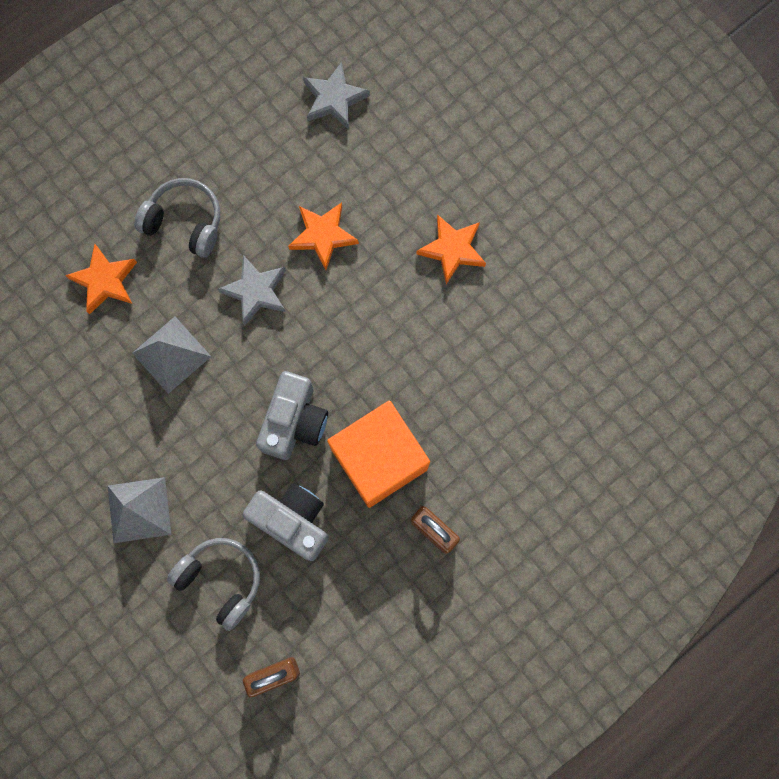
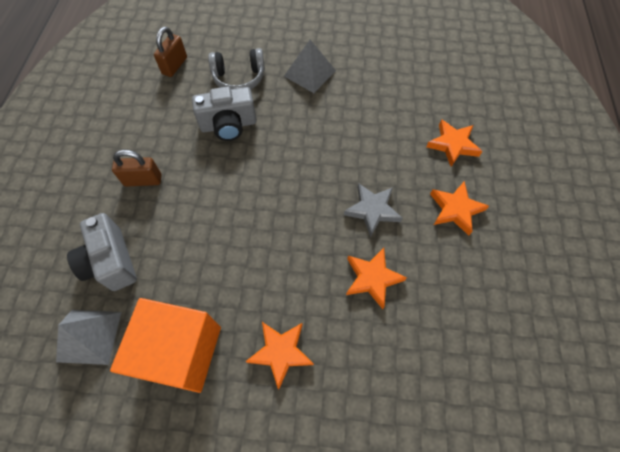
camera: 135 degrees right, 15 degrees down
(171, 354) = (376, 142): grey pyramid -> grey pyramid (89, 336)
(185, 222) = (455, 209): grey headphones -> orange star
(294, 422) = (276, 167): grey camera -> grey camera (111, 262)
(334, 99) = (474, 382): grey star -> none
(379, 459) = (209, 188): orange cube -> orange cube (181, 352)

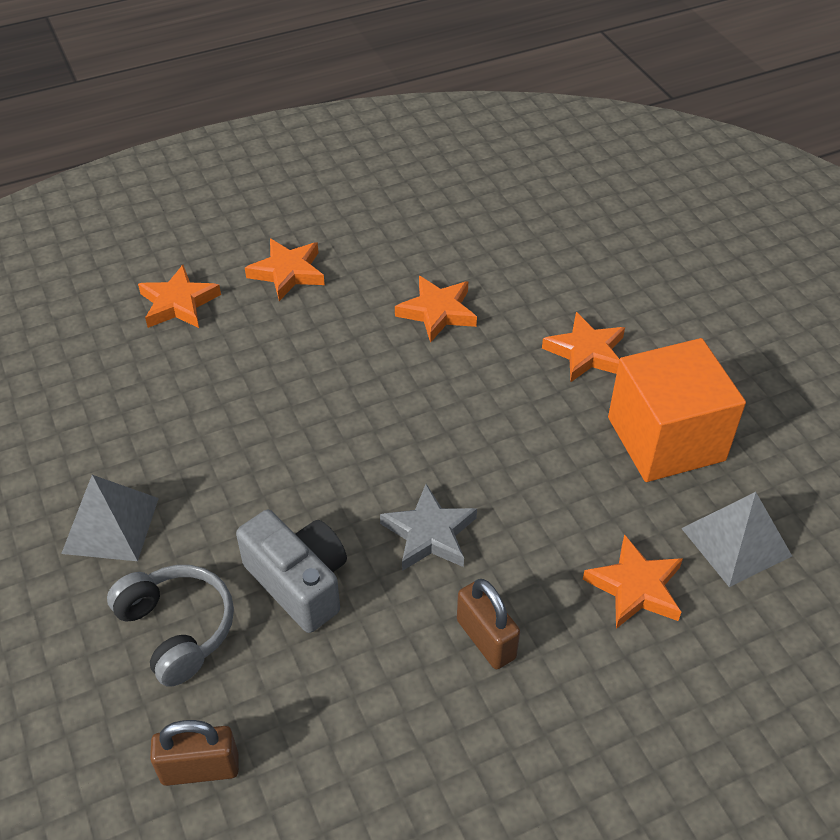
camera: 120 degrees left, 15 degrees down
(111, 262) = (635, 587): grey camera -> orange star
(372, 210) = (343, 345): grey star -> grey star (429, 534)

